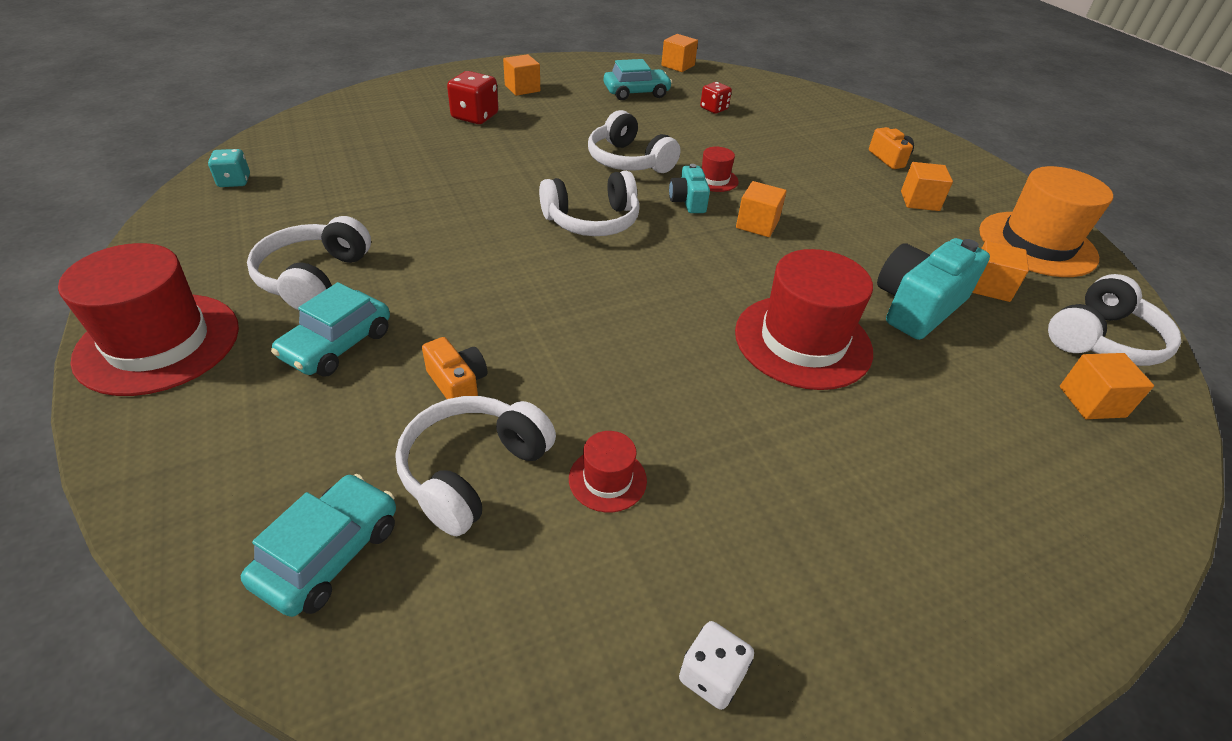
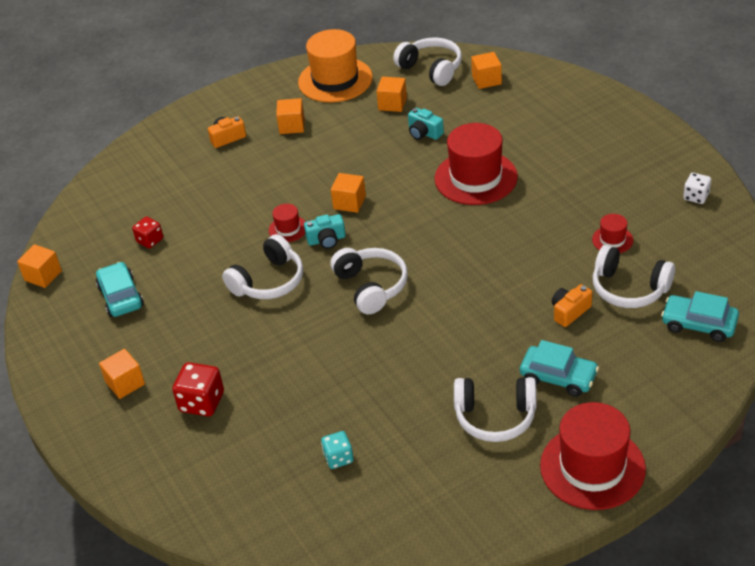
camera: 90 degrees left, 0 degrees up
(234, 181) = (376, 531): turquoise dice -> turquoise dice (338, 458)
(917, 306) = (424, 133): turquoise camera -> turquoise camera, size x0.55

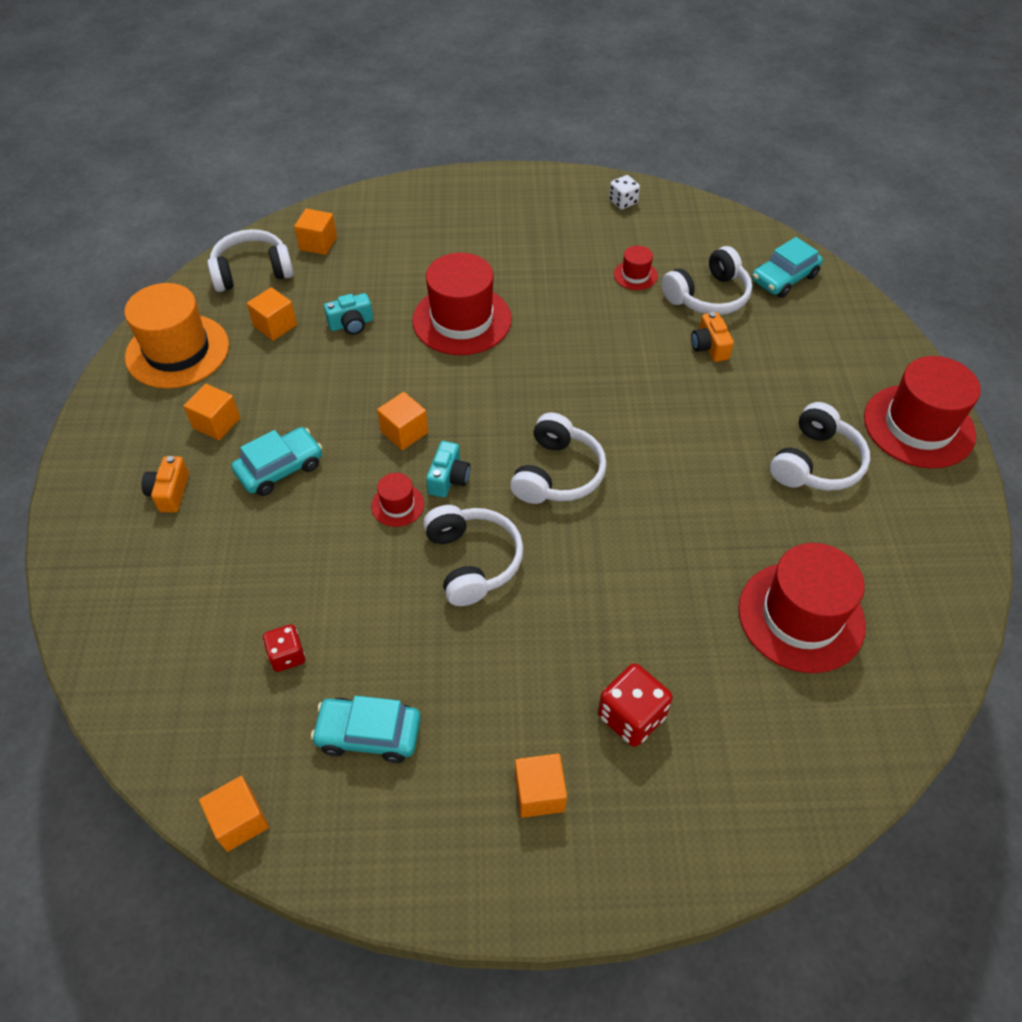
camera: 65 degrees left, 10 degrees up
(338, 458) = (801, 616): turquoise dice -> red hat
(371, 286) = (557, 474): white headphones -> white headphones turned 105 degrees clockwise
(558, 377) = (790, 394): turquoise car -> turquoise car (280, 468)

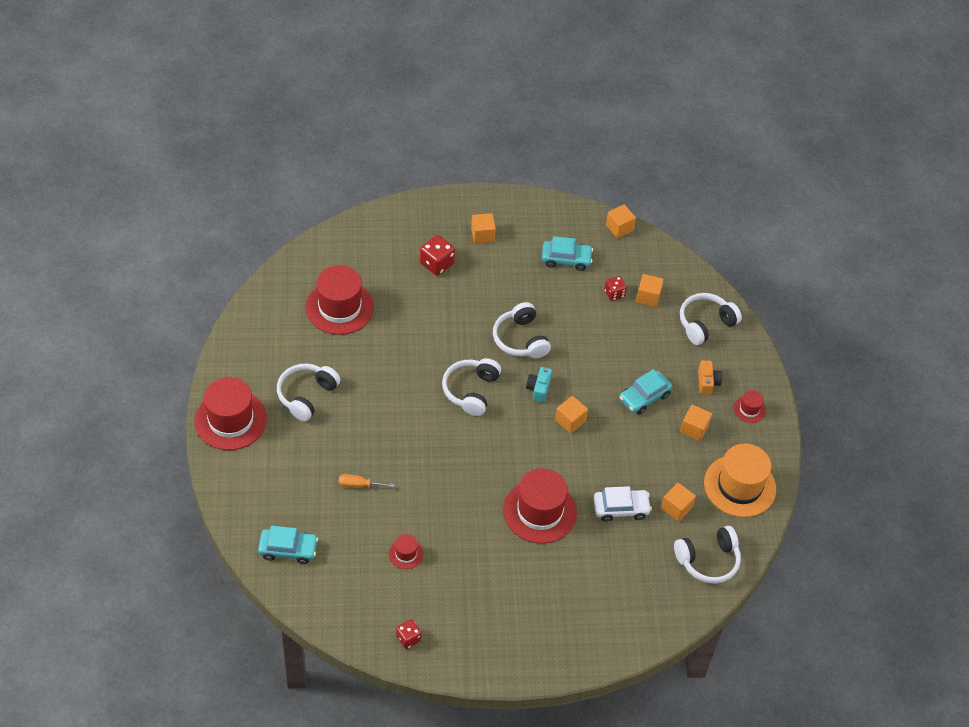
camera: 175 degrees right, 0 degrees up
(318, 243) = (663, 591): orange cube -> orange cube (648, 297)
(351, 324) = (621, 508): turquoise camera -> white car
(397, 505) = (568, 372): red hat -> red hat (749, 409)
(623, 202) = (408, 638): white dice -> red dice
(708, 296) = (351, 532): white headphones -> white headphones (705, 323)
(709, 347) = (359, 485): orange camera -> orange screwdriver
(784, 278) = (288, 549): turquoise car -> turquoise car turned 45 degrees clockwise

